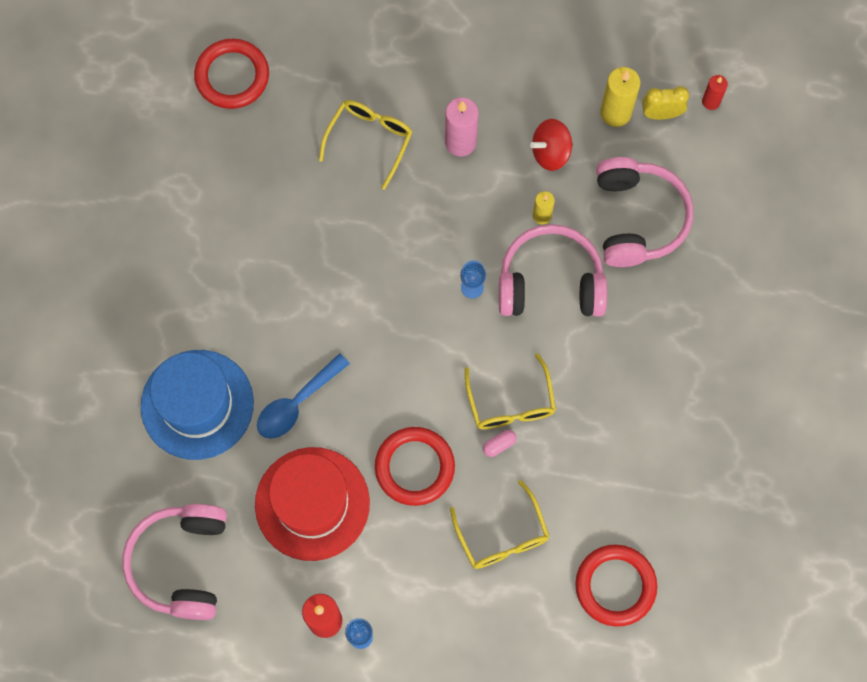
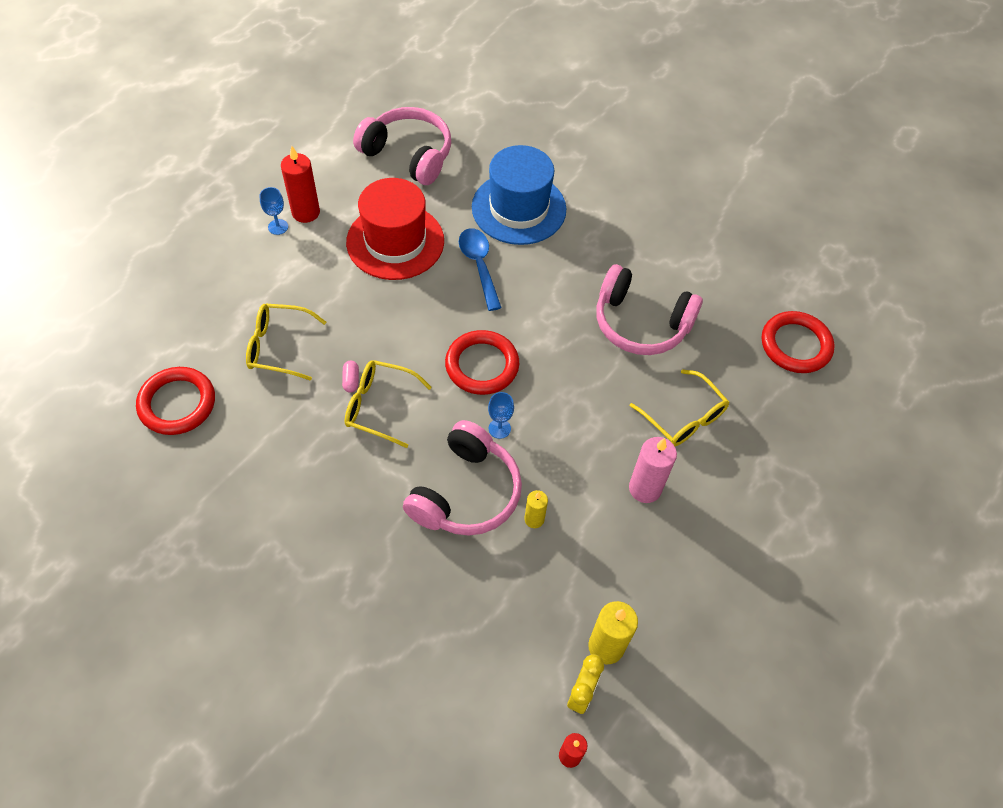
camera: 115 degrees right, 15 degrees down
(414, 467) = (375, 315): red ring -> red ring (482, 365)
(550, 152) = (594, 561): red spinning top -> none
(637, 218) = (483, 604): pink headphones -> pink headphones (641, 323)

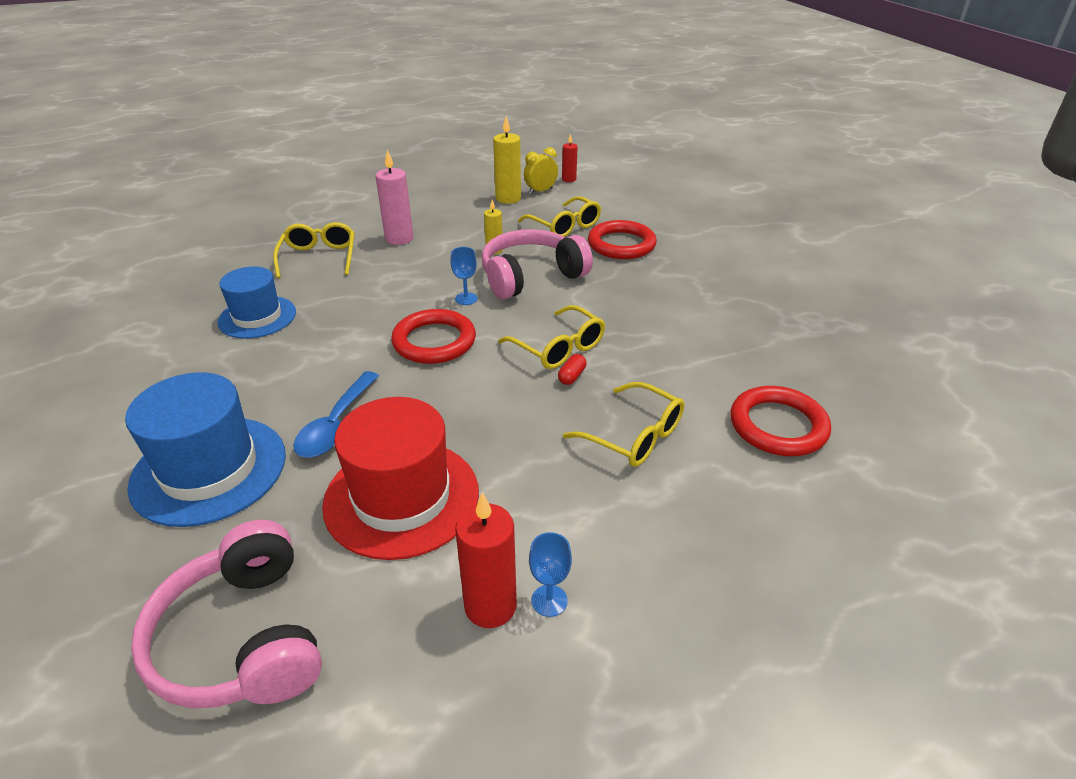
camera: 145 degrees left, 20 degrees down
(351, 380) = (572, 376): pink capsule -> red capsule
(494, 613) = (565, 226): none -> yellow glasses
(641, 323) = (257, 317): pink headphones -> blue hat
(795, 345) = (170, 262): red ring -> red ring (621, 244)

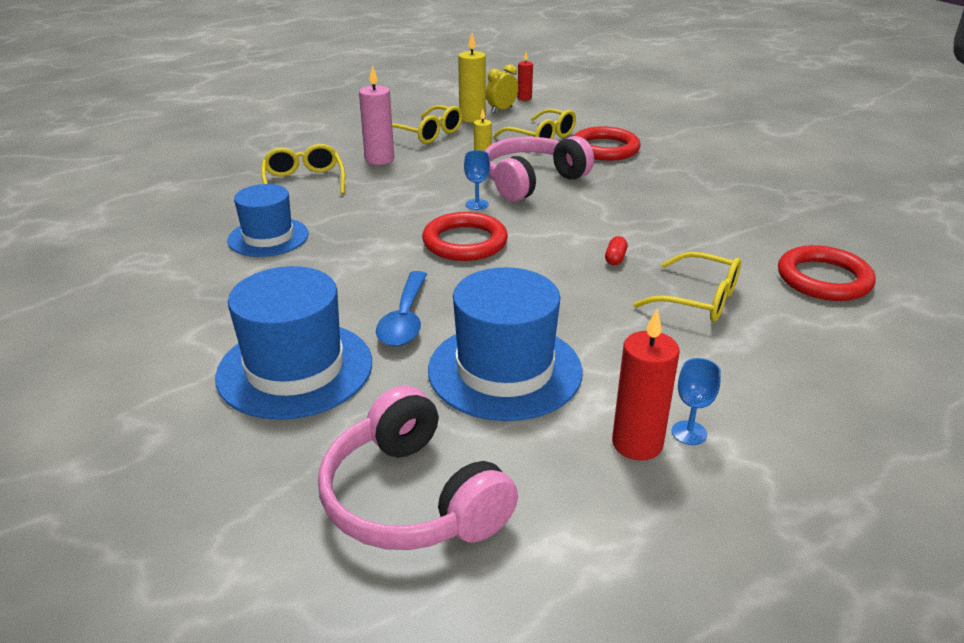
camera: 10 degrees left, 5 degrees down
(402, 497) = (505, 370): red hat -> blue hat
(559, 348) = (590, 237): yellow glasses -> yellow glasses (428, 134)

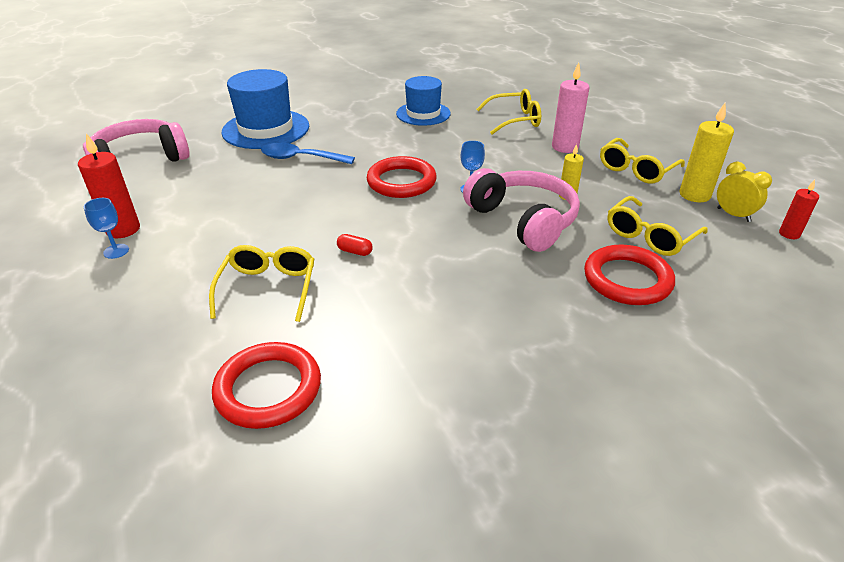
camera: 95 degrees right, 5 degrees up
(505, 370) = (225, 190): blue hat -> none
(699, 300) = (268, 288): yellow glasses -> yellow glasses turned 150 degrees clockwise

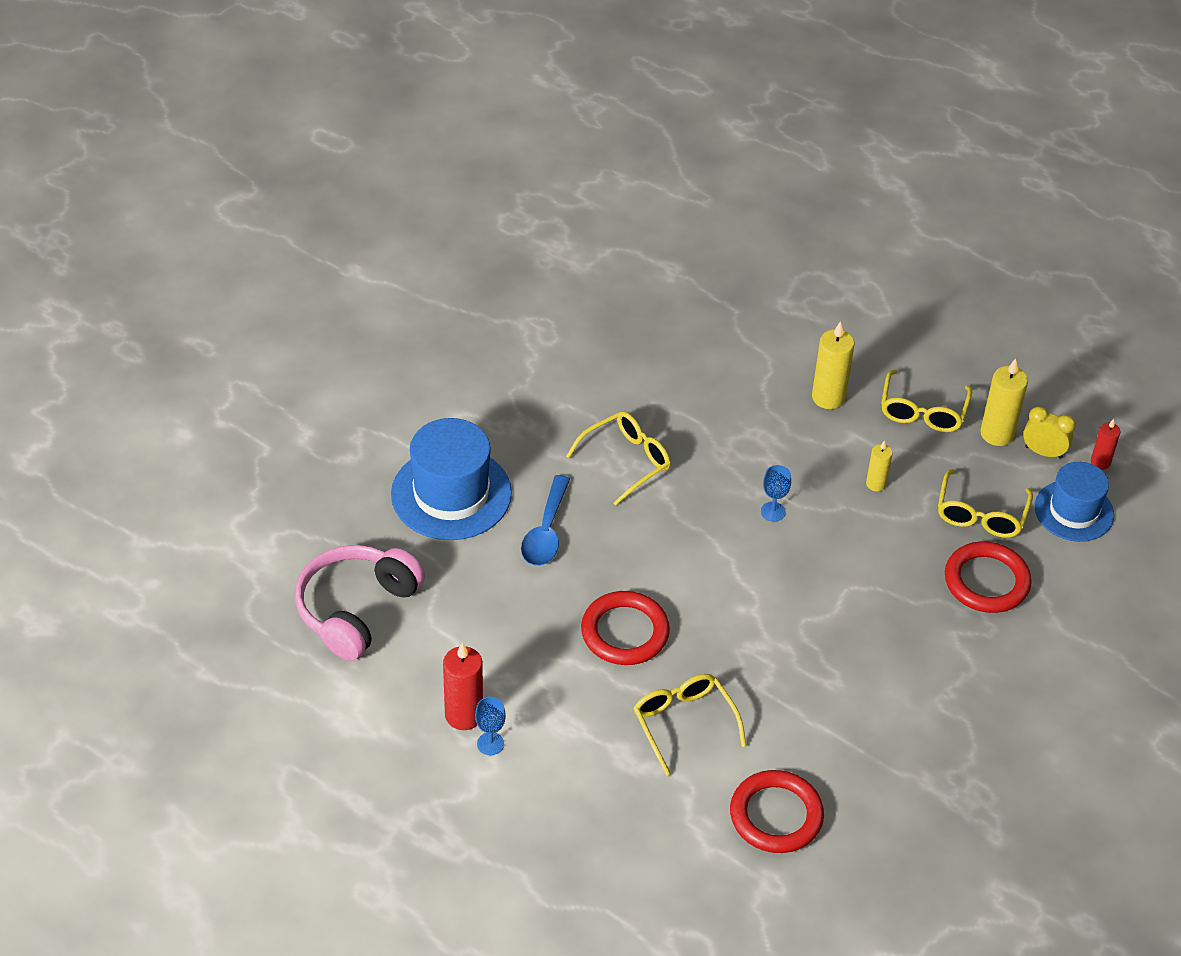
camera: 30 degrees left, 10 degrees up
(301, 158) = (546, 532): blue spoon -> blue spoon turned 60 degrees counterclockwise
(355, 251) = (725, 647): red capsule -> none
(401, 182) = (692, 527): red ring -> red ring (625, 632)
(423, 114) = (621, 389): blue hat -> blue hat (1074, 511)
(515, 120) = (741, 362): yellow glasses -> yellow glasses (626, 461)
(523, 220) = (854, 539): pink headphones -> none
(565, 147) = (828, 397): pink candle -> yellow candle

